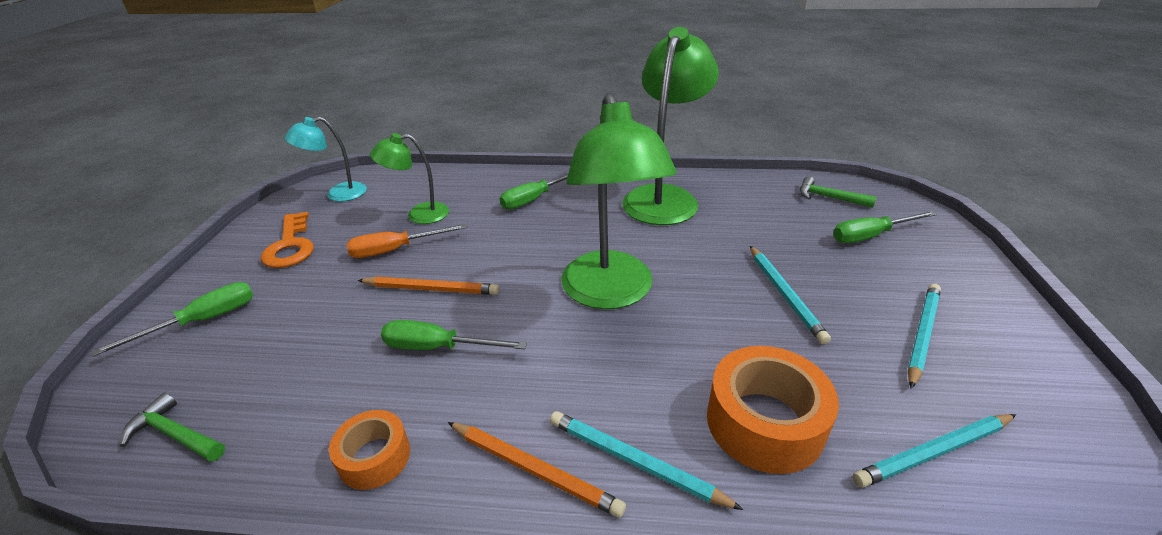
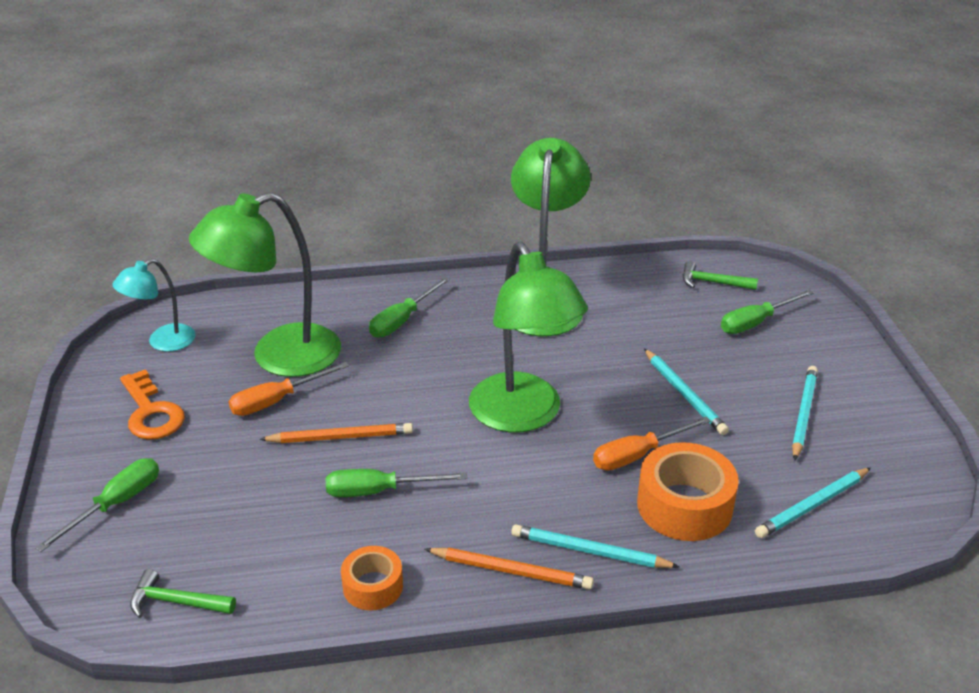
camera: 15 degrees left, 0 degrees up
(419, 215) = (278, 356): green lamp -> green lamp, size x1.87
(721, 352) = (638, 455): none -> orange screwdriver

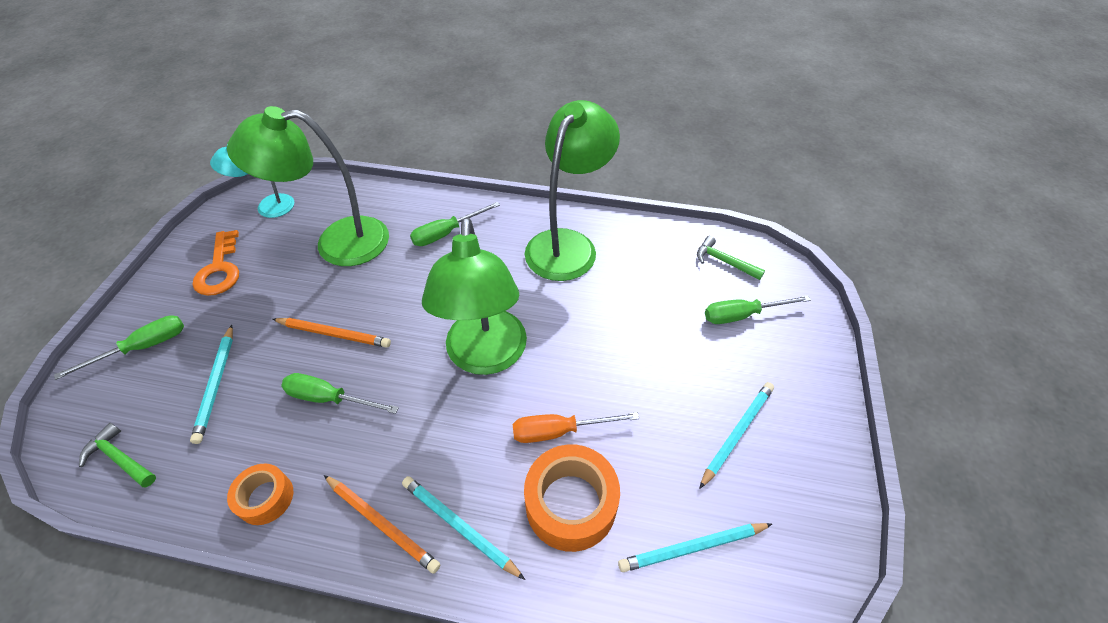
camera: 20 degrees right, 15 degrees up
(277, 401) = (311, 284): orange screwdriver -> none
(684, 394) = (636, 375): turquoise pencil -> turquoise pencil (216, 384)

